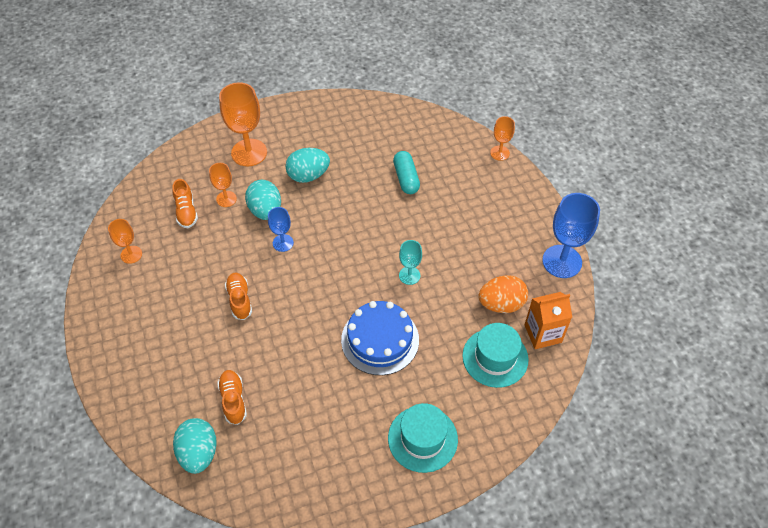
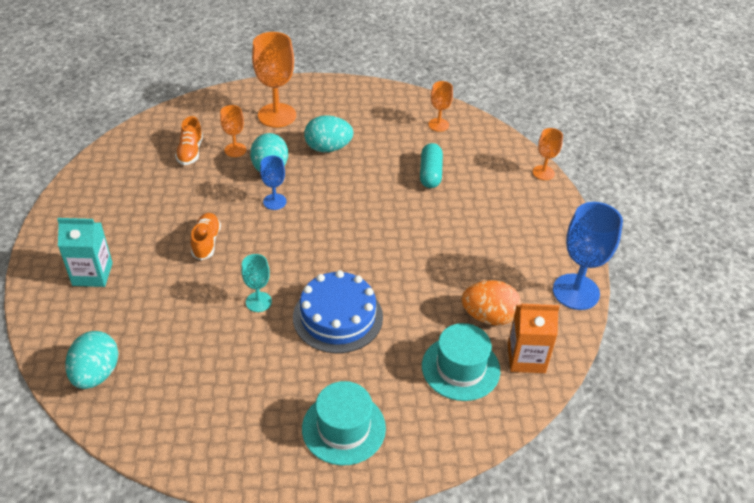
camera: 15 degrees right, 10 degrees down
(131, 254) = (118, 176): orange goblet -> orange goblet (438, 125)
(152, 359) = (92, 274): none -> turquoise carton
(233, 400) = (156, 333): orange shoe -> none
(409, 275) = (396, 263): turquoise goblet -> turquoise goblet (258, 302)

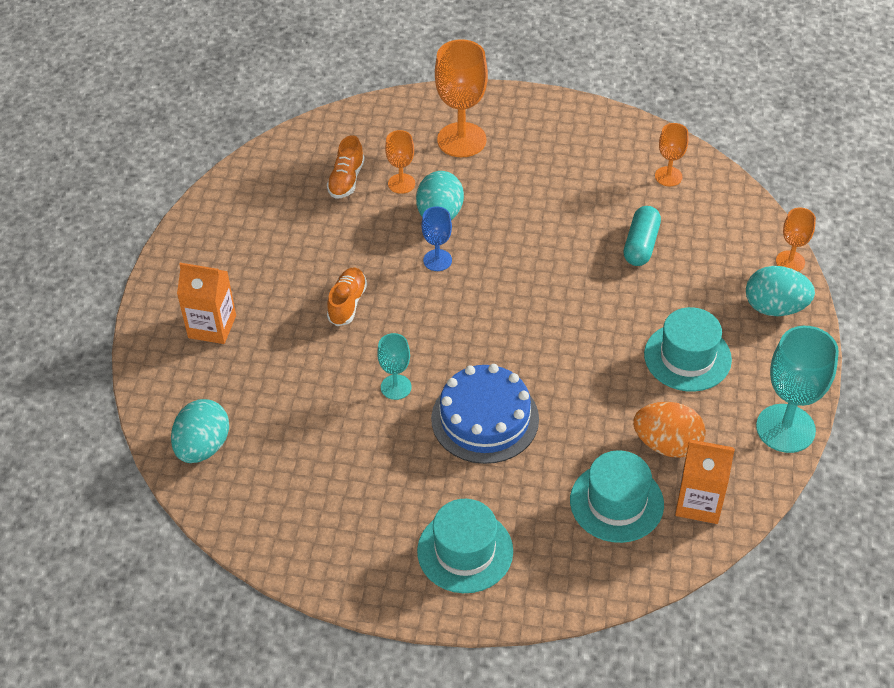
camera: 15 degrees right, 5 degrees up
(92, 274) = (212, 326): turquoise carton -> orange carton
(328, 148) = (518, 194): turquoise egg -> turquoise egg (775, 307)
(487, 249) = (687, 357): none -> turquoise hat
(576, 292) = (785, 428): blue goblet -> turquoise goblet

